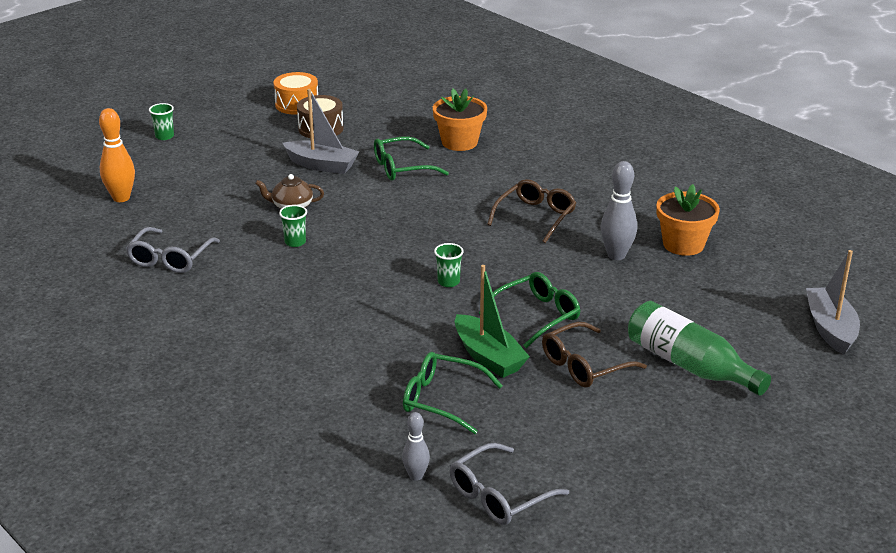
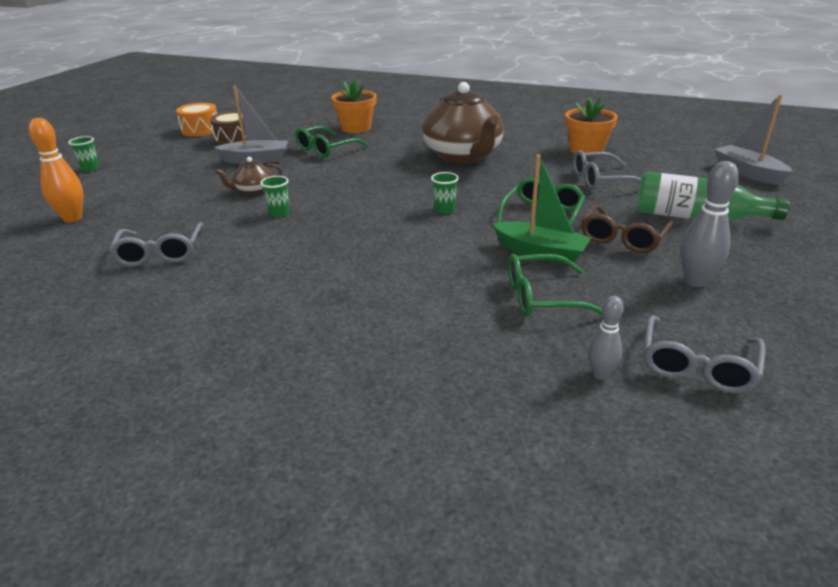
camera: 25 degrees left, 0 degrees up
(535, 217) = (463, 156): brown glasses -> brown teapot
(616, 255) = (550, 165): grey bowling pin -> grey bowling pin (695, 281)
(648, 291) = (601, 180): none -> grey glasses

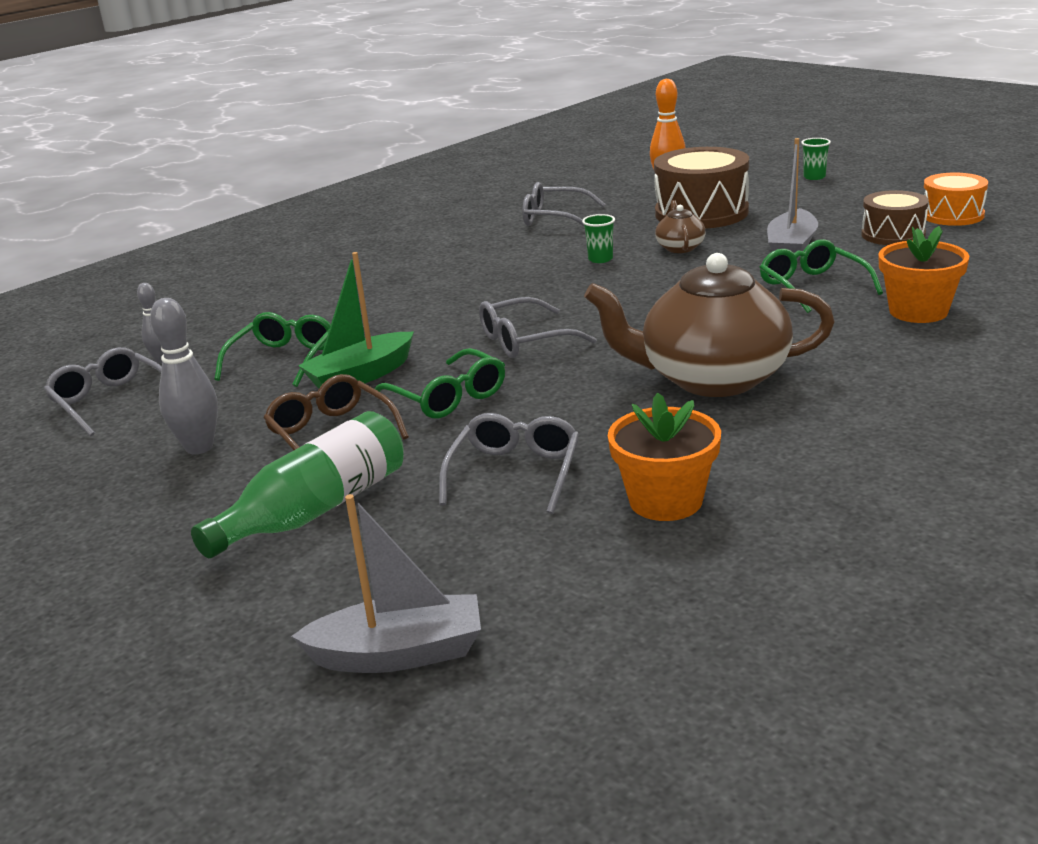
camera: 115 degrees right, 5 degrees down
(169, 194) = (701, 213): none -> brown drum
(444, 209) = (525, 340): green cup -> grey glasses

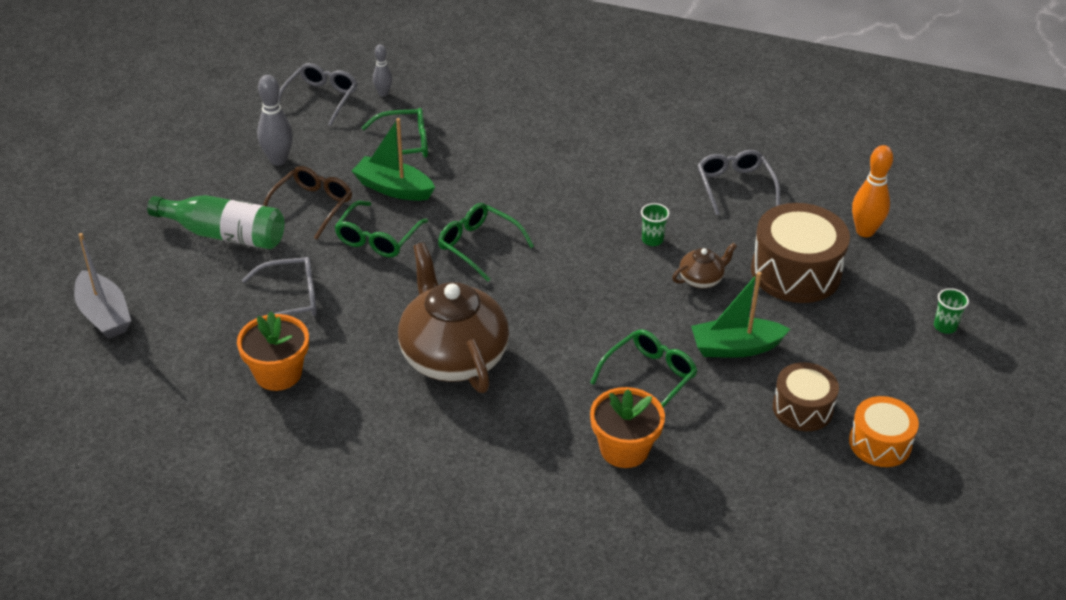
camera: 60 degrees right, 15 degrees up
(525, 340) = (478, 246): grey glasses -> green glasses
(791, 247) = (735, 347): grey boat -> green boat

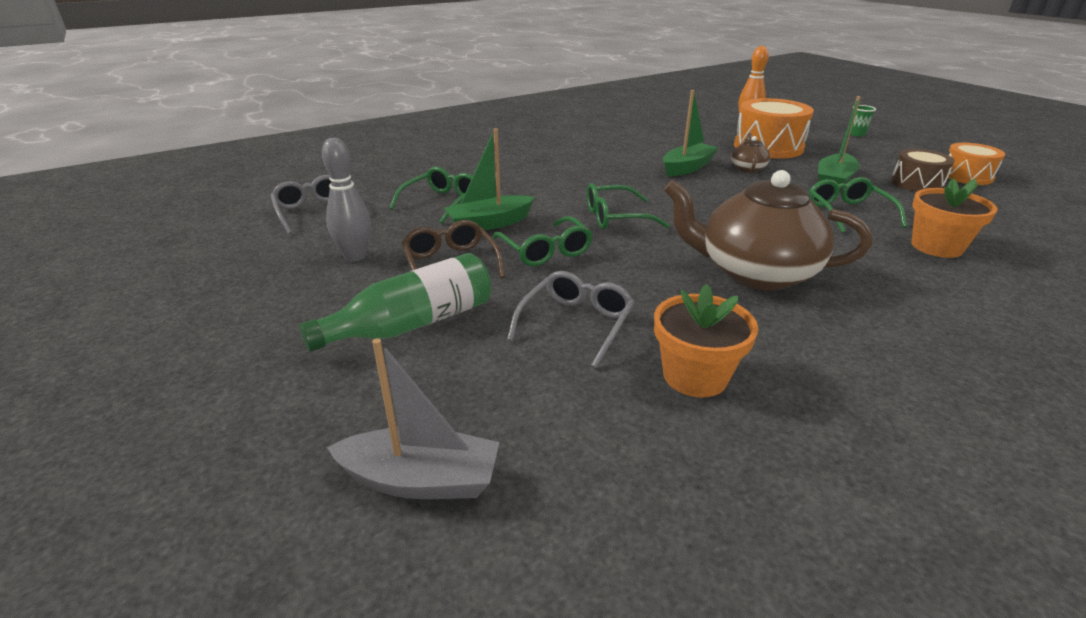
camera: 50 degrees left, 10 degrees down
(383, 93) = (364, 189): grey bowling pin -> none
(652, 240) = (687, 168): green cup -> green boat
(735, 186) = (662, 135): grey glasses -> none
(795, 272) = (768, 147): brown drum -> orange drum

